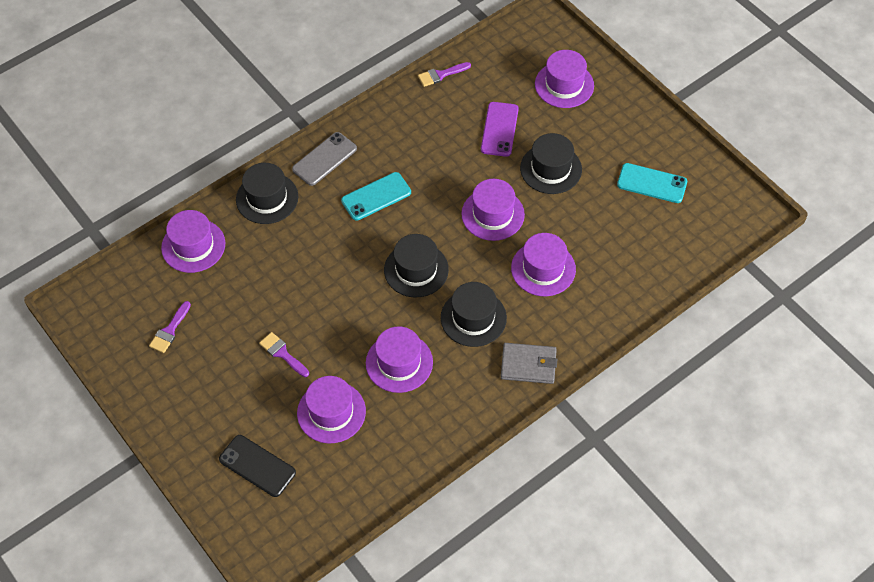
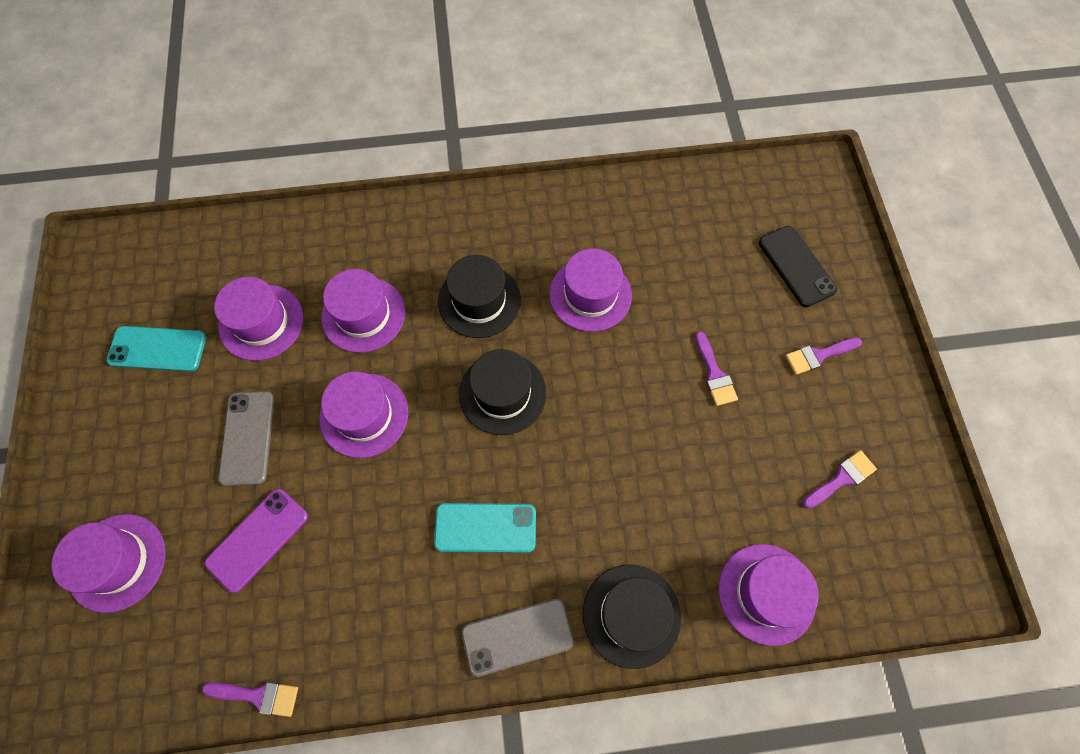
camera: 150 degrees left, 10 degrees up
(214, 404) = (818, 355): none -> purple brush
(331, 412) = (692, 280): purple hat -> purple hat (261, 322)
(528, 365) = (460, 223): grey wallet -> none
(551, 169) = (247, 438): black hat -> grey phone
(652, 183) = (157, 349): turquoise phone -> turquoise phone turned 45 degrees counterclockwise

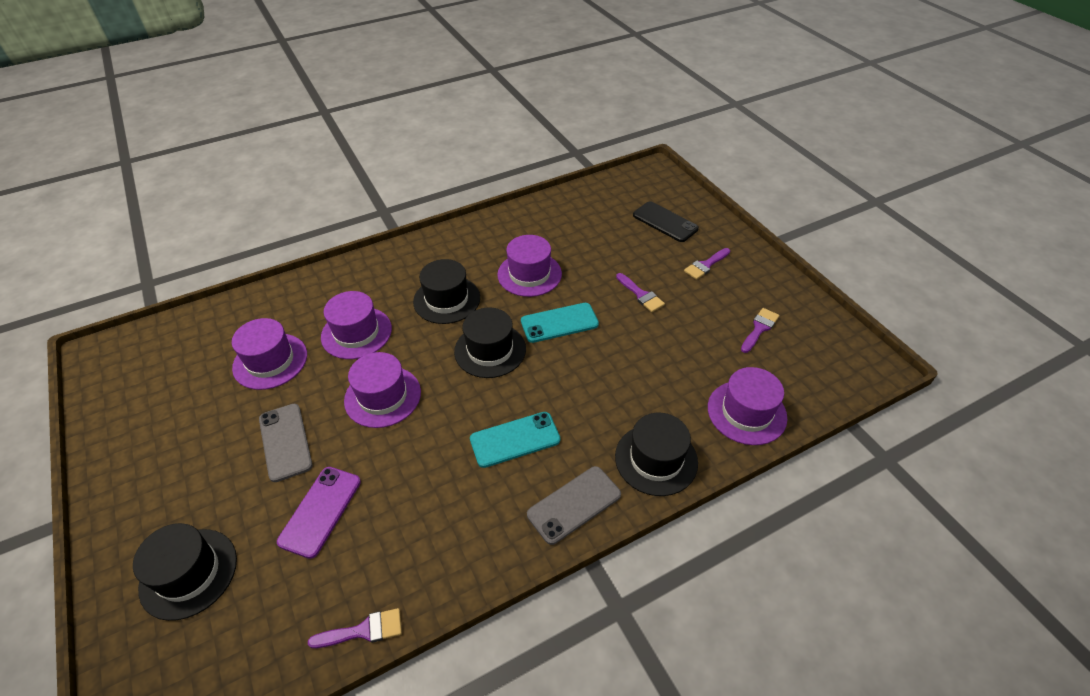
camera: 20 degrees left, 20 degrees down
(117, 562) = (188, 573): purple hat -> black hat
(157, 349) = (180, 404): turquoise phone -> turquoise phone (559, 323)

